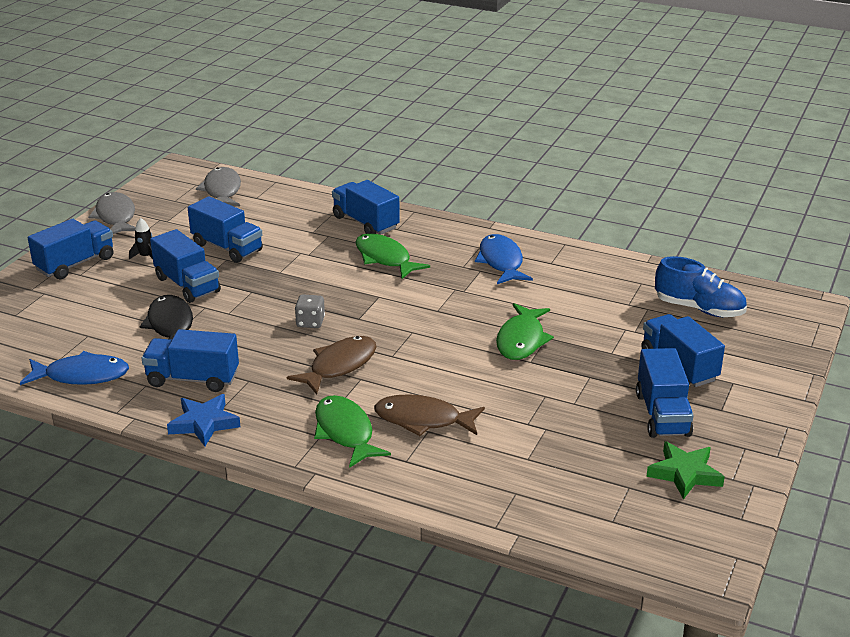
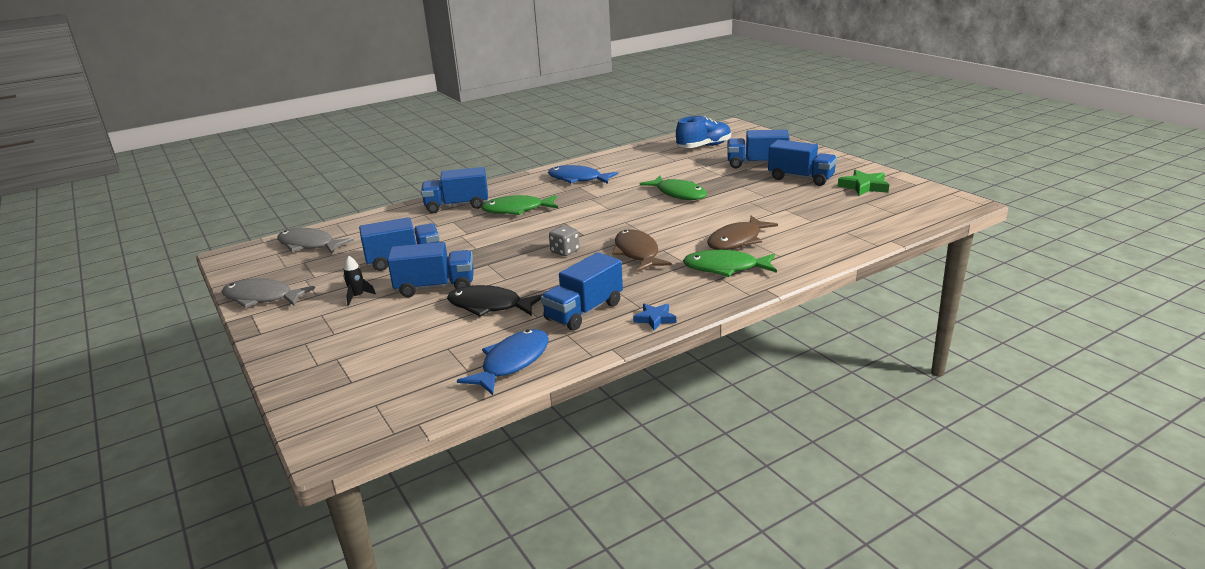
camera: 55 degrees left, 5 degrees down
(75, 264) = (310, 332): blue truck -> none
(204, 423) = (655, 319): blue star -> blue star, size x0.64

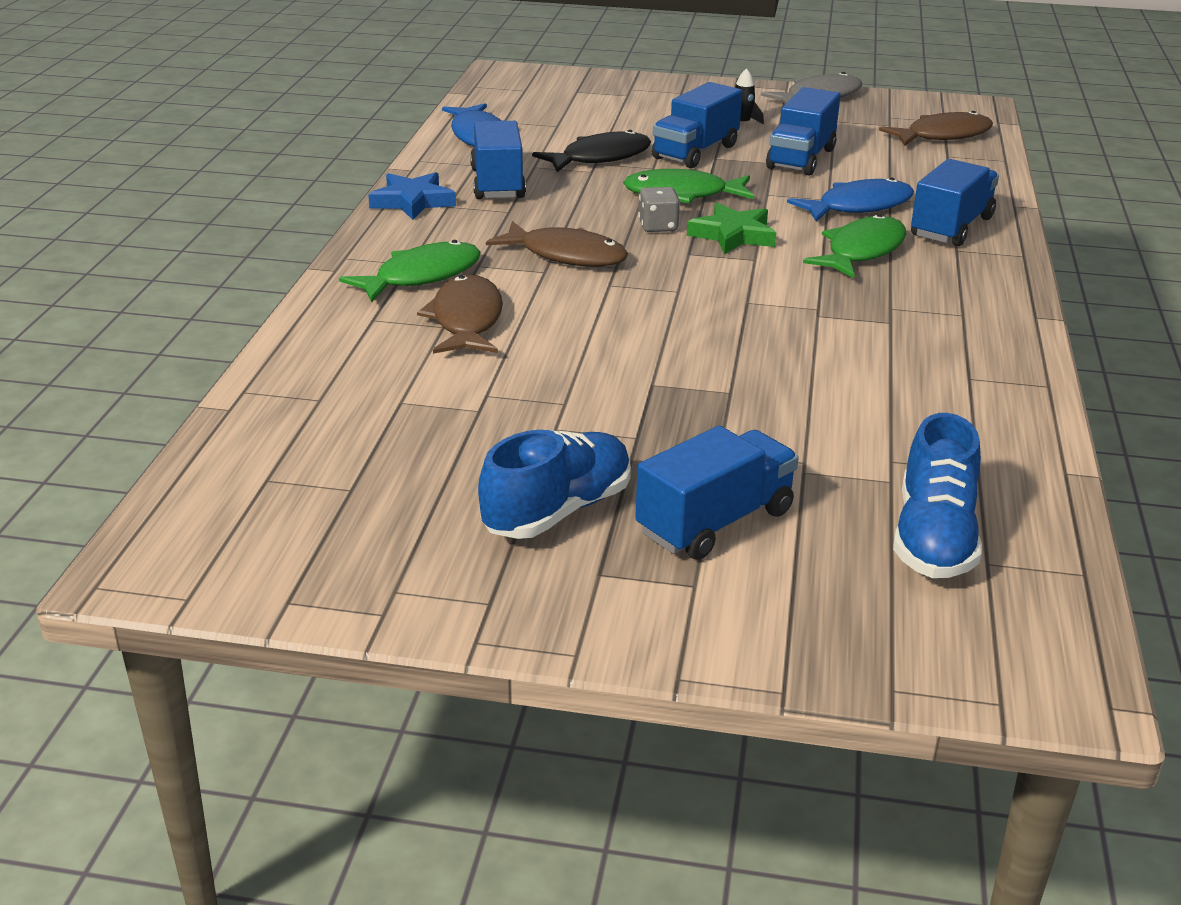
camera: 130 degrees right, 5 degrees up
(309, 245) = (943, 136): grey fish -> brown fish
(578, 179) = (932, 335): blue fish -> blue fish (859, 206)
(655, 319) = (412, 201): blue star -> blue star, size x1.56
(678, 194) = (707, 372): green fish -> green fish (682, 194)
(800, 178) = (557, 511): blue truck -> blue shoe
(864, 186) = (397, 540): green star -> green star (733, 235)

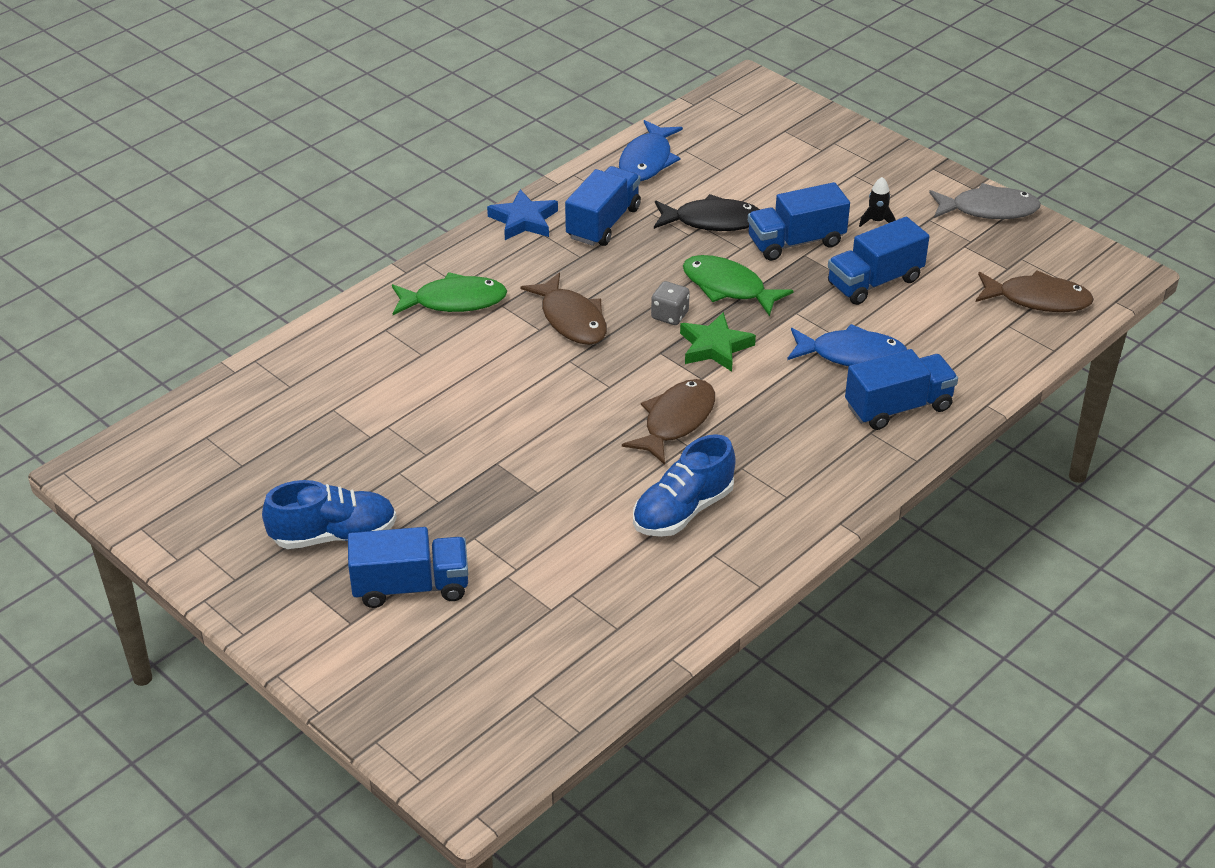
camera: 35 degrees right, 10 degrees up
(466, 320) = (441, 355): brown fish -> brown fish (676, 421)
(862, 251) = (792, 403): green fish -> none
(933, 538) = (522, 662): blue shoe -> blue shoe (683, 510)

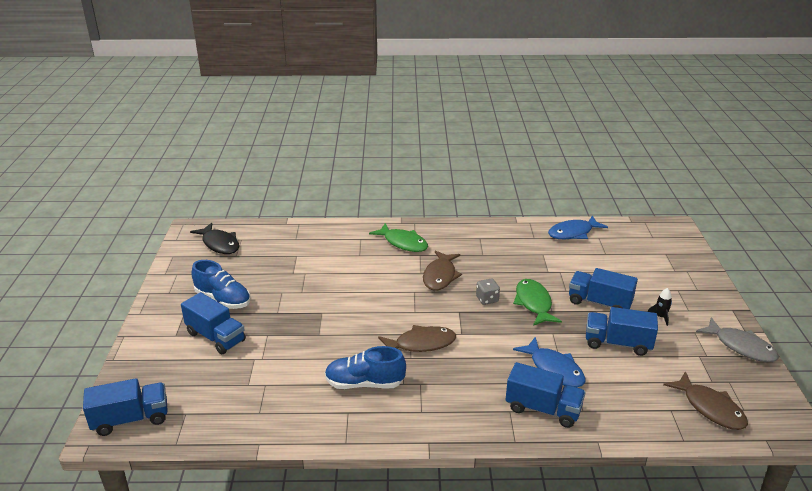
camera: 45 degrees right, 10 degrees down
(524, 220) = (479, 228): blue star -> none
(603, 223) = (513, 247): blue truck -> blue truck (131, 419)
(712, 221) = (568, 272): black fish -> black fish (219, 244)
(714, 347) = (488, 324): green star -> none

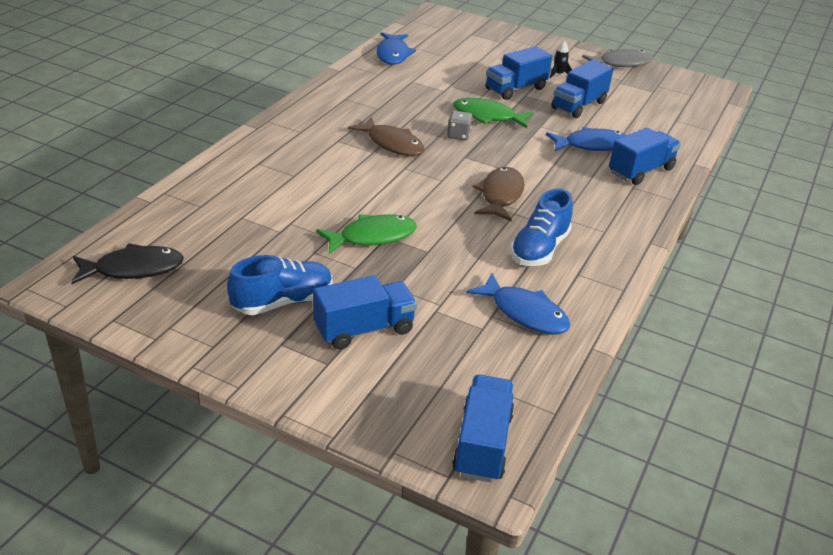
camera: 65 degrees left, 5 degrees up
(278, 399) = (525, 313): none -> blue fish
(403, 243) = (301, 141): green fish -> green fish (372, 237)
(710, 408) = (683, 105): brown fish -> none

